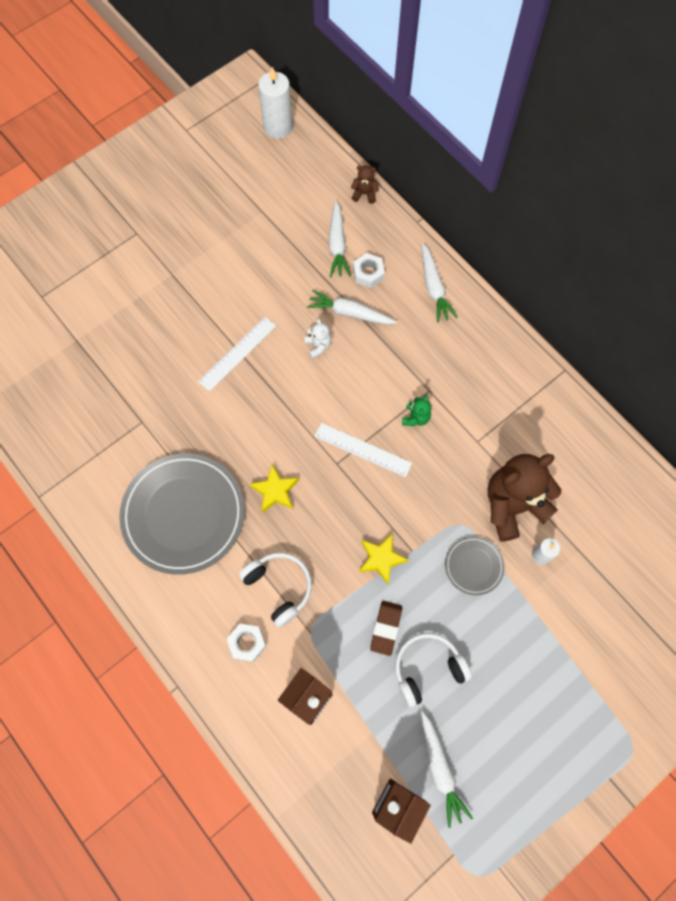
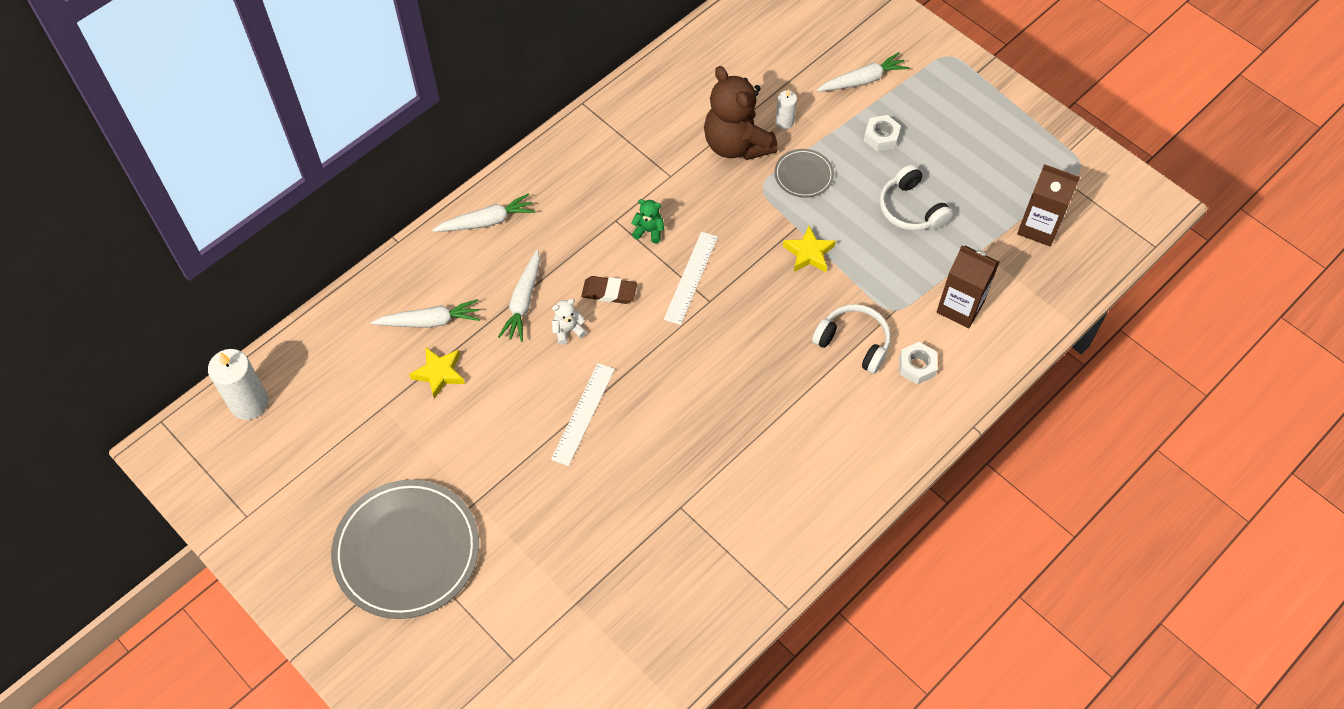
camera: 95 degrees left, 10 degrees down
(183, 514) = (788, 445): grey plate -> grey plate (407, 551)
(237, 353) = (583, 413): white ruler -> white ruler turned 75 degrees clockwise
(275, 491) = (748, 357): yellow star -> yellow star (439, 373)
(279, 587) = (854, 342): white headphones -> white headphones turned 75 degrees clockwise
(364, 194) = (357, 297): brown teddy bear -> none
(368, 273) = (470, 286): white nut -> white nut (881, 137)
(386, 628) = (878, 245): brown eraser -> brown eraser (609, 292)
(440, 769) = (1000, 195): white carrot -> white carrot (863, 80)

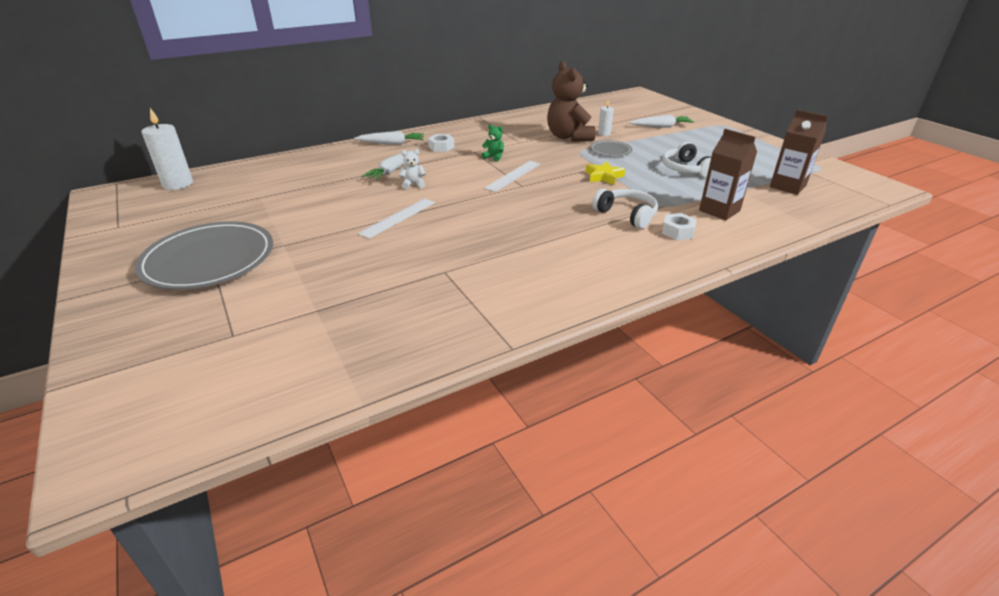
camera: 15 degrees right, 25 degrees down
(430, 321) = (324, 170): white carrot -> none
(439, 373) = (311, 189): yellow star -> none
(609, 292) = (452, 174): brown eraser -> none
(881, 137) = (669, 144): white nut -> white nut (441, 147)

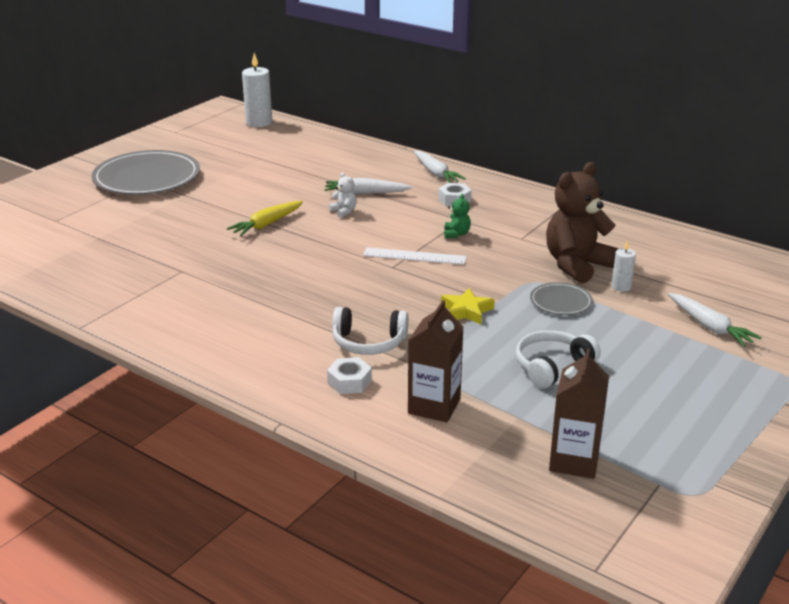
camera: 65 degrees right, 5 degrees down
(398, 217) = (266, 224): white ruler -> yellow carrot
(626, 215) = (368, 342): white headphones -> white headphones turned 75 degrees clockwise

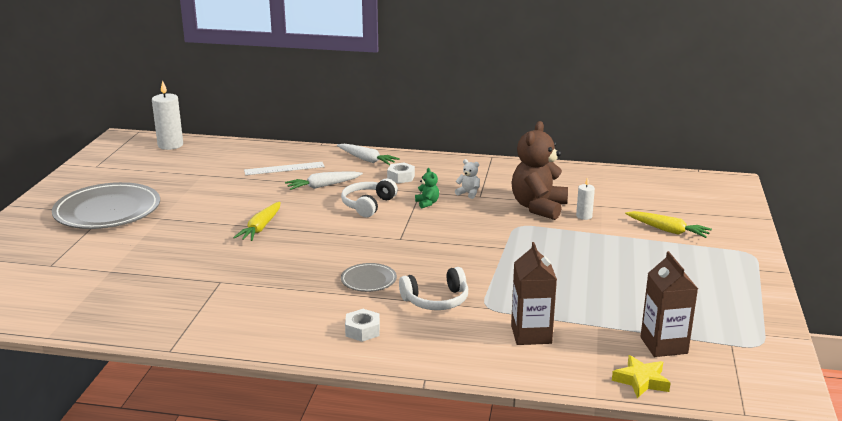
camera: 25 degrees left, 5 degrees down
(344, 212) = (318, 204): white teddy bear -> white teddy bear (468, 193)
(349, 382) = (449, 334): white nut -> white nut (362, 330)
(414, 256) = (410, 227): white ruler -> white ruler (284, 168)
(466, 311) = (489, 259): yellow star -> yellow star (641, 381)
(552, 367) = (588, 284): white headphones -> white headphones (368, 205)
(561, 302) = (551, 236): grey plate -> grey plate (368, 280)
(710, 327) = (668, 230): white carrot -> yellow carrot

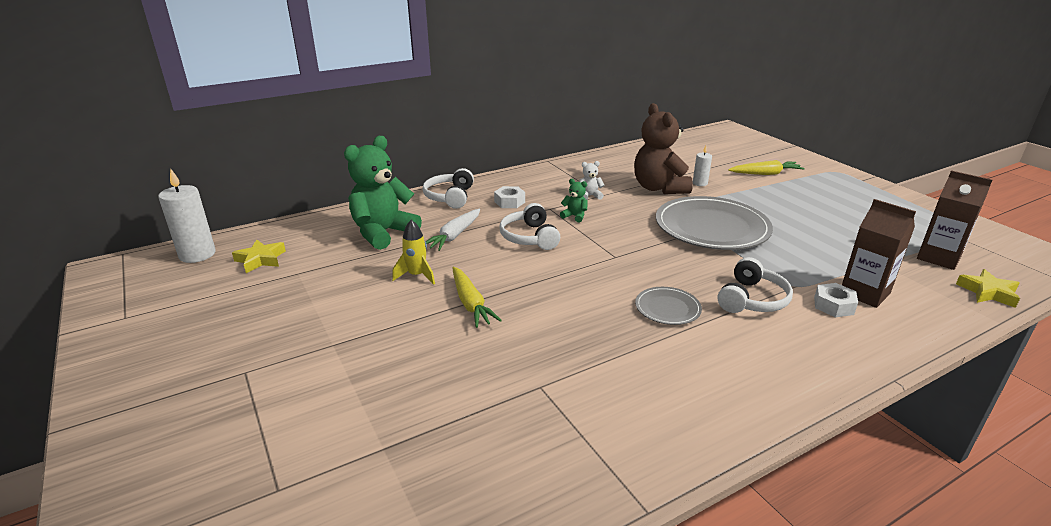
camera: 40 degrees left, 5 degrees up
(107, 211) = (240, 368): grey plate -> grey plate (711, 227)
(195, 160) = (261, 259): none -> yellow star
(259, 201) = (417, 276): none -> yellow rocket
(284, 168) = (383, 233): white ruler -> green teddy bear
(362, 330) = (761, 362): white nut -> white nut (833, 305)
(367, 160) = (450, 197): white carrot -> white headphones

